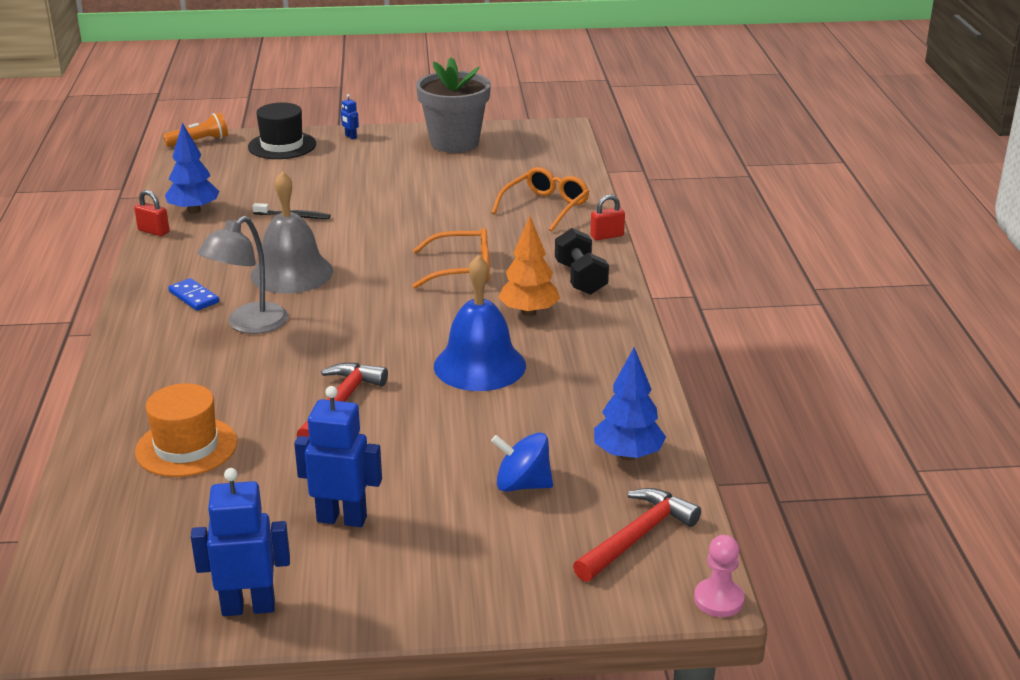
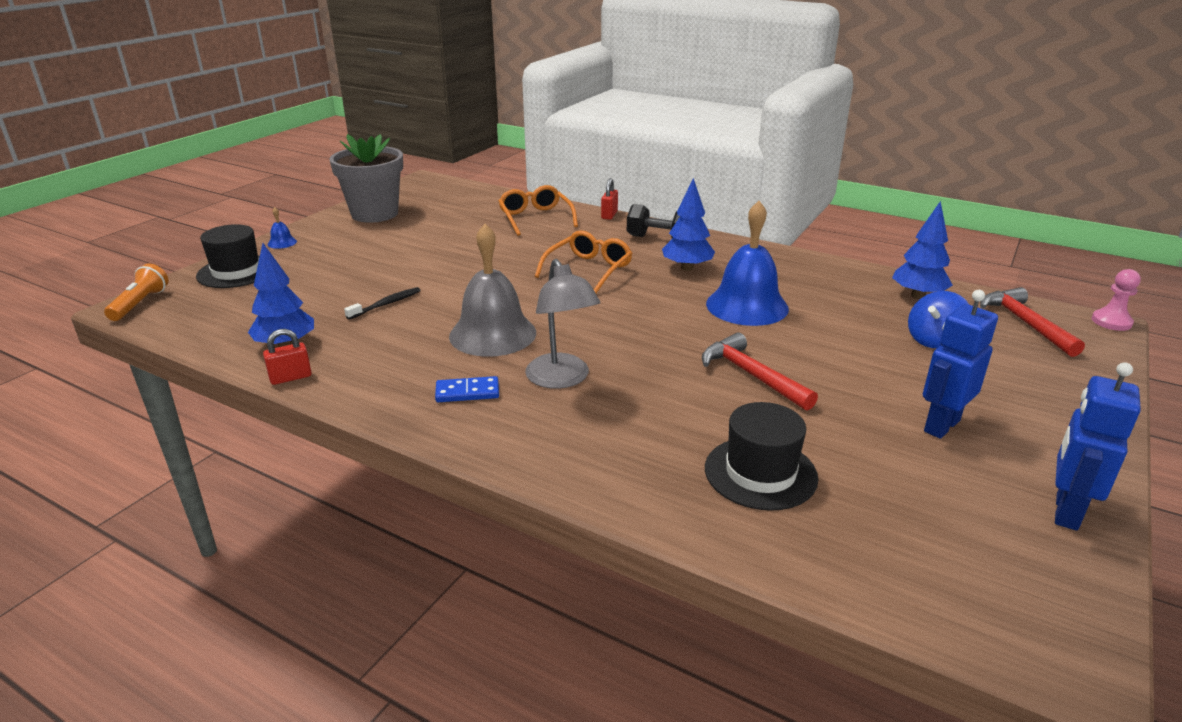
camera: 55 degrees left, 0 degrees up
(186, 447) = (760, 473): orange hat -> black hat
(350, 137) = (282, 243): blue robot -> blue bell
(529, 312) = (687, 268): orange tree -> blue tree

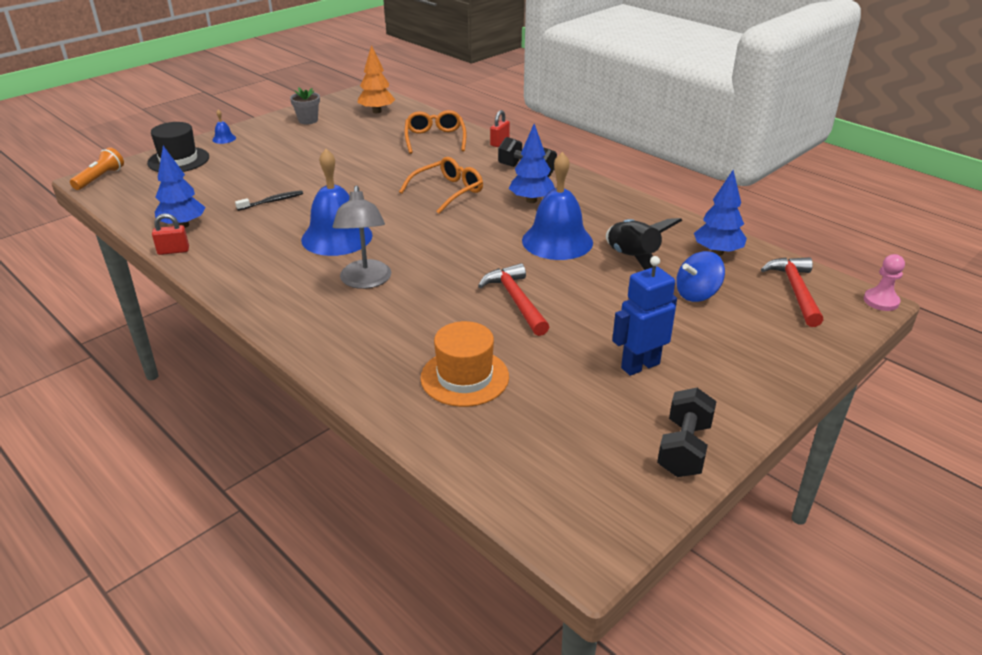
camera: 15 degrees right, 5 degrees up
(375, 214) = (308, 120): grey flower pot -> grey flower pot, size x0.49
(450, 197) = (377, 111): none -> orange tree
(467, 392) = (290, 281): blue domino -> none
(492, 334) = (337, 237): grey bell -> blue bell
(760, 473) = (464, 377): black hat -> orange hat
(840, 313) = (633, 258): none -> black rocket
(1065, 512) = (684, 449): blue robot -> black dumbbell

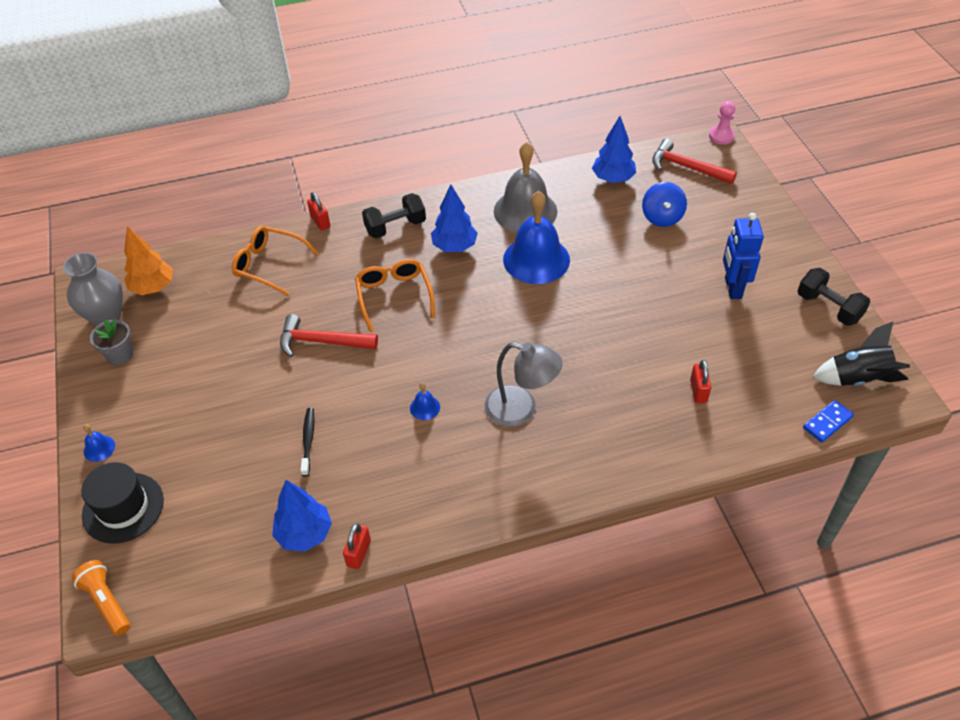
camera: 60 degrees left, 15 degrees up
(337, 237) = (425, 407): blue bell -> blue bell, size x0.40
(338, 107) = (106, 316): none -> grey vase
(464, 377) = (698, 391): orange hat -> red padlock
(489, 488) = (827, 422): none -> blue domino
(516, 300) = (611, 321): red hammer -> red hammer (322, 341)
(614, 219) = (525, 211): none -> grey bell
(633, 258) = (592, 227): black rocket -> black rocket (858, 378)

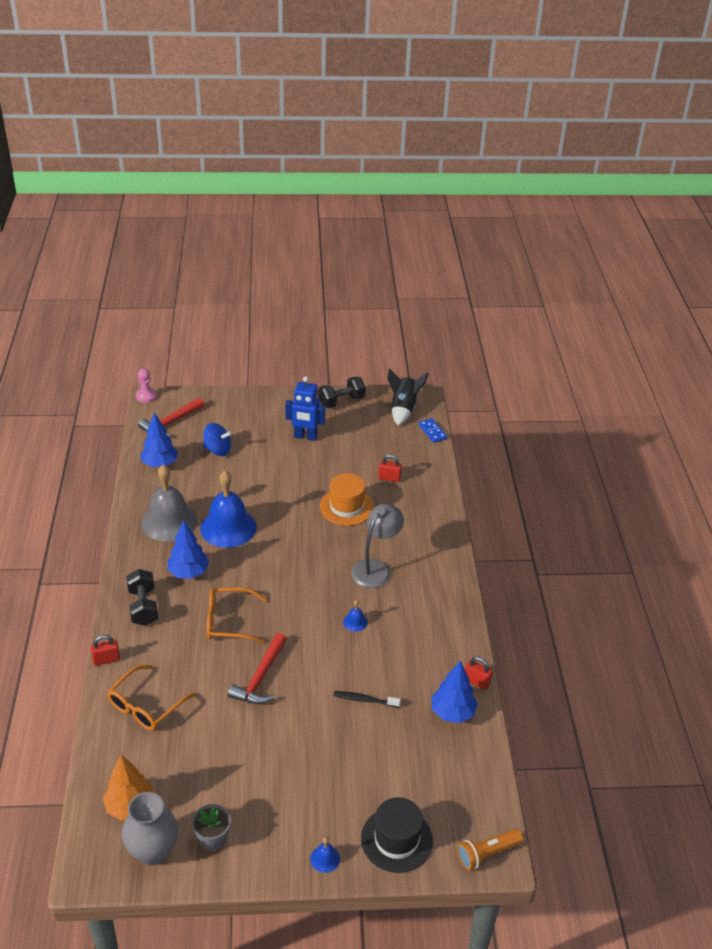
camera: 80 degrees left, 10 degrees down
(620, 357) = (346, 507): none -> orange hat

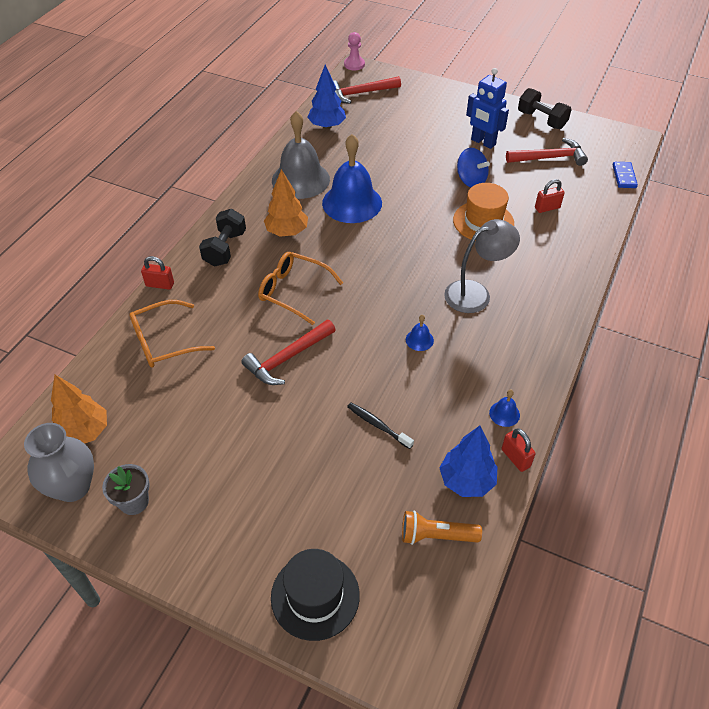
camera: 30 degrees right, 10 degrees up
(188, 572) = (287, 232): blue tree -> orange tree
(217, 450) = (388, 129): blue spinning top -> blue spinning top (471, 180)
(325, 858) = (227, 579): blue bell -> blue bell (504, 414)
(341, 401) = (541, 120): black dumbbell -> black dumbbell turned 45 degrees clockwise
(367, 434) = (549, 158): none -> red hammer
(389, 478) = (547, 208): red padlock -> red padlock turned 60 degrees counterclockwise
(403, 409) = (604, 145): black rocket -> none
(487, 854) = (407, 666): orange flashlight -> orange flashlight (436, 536)

